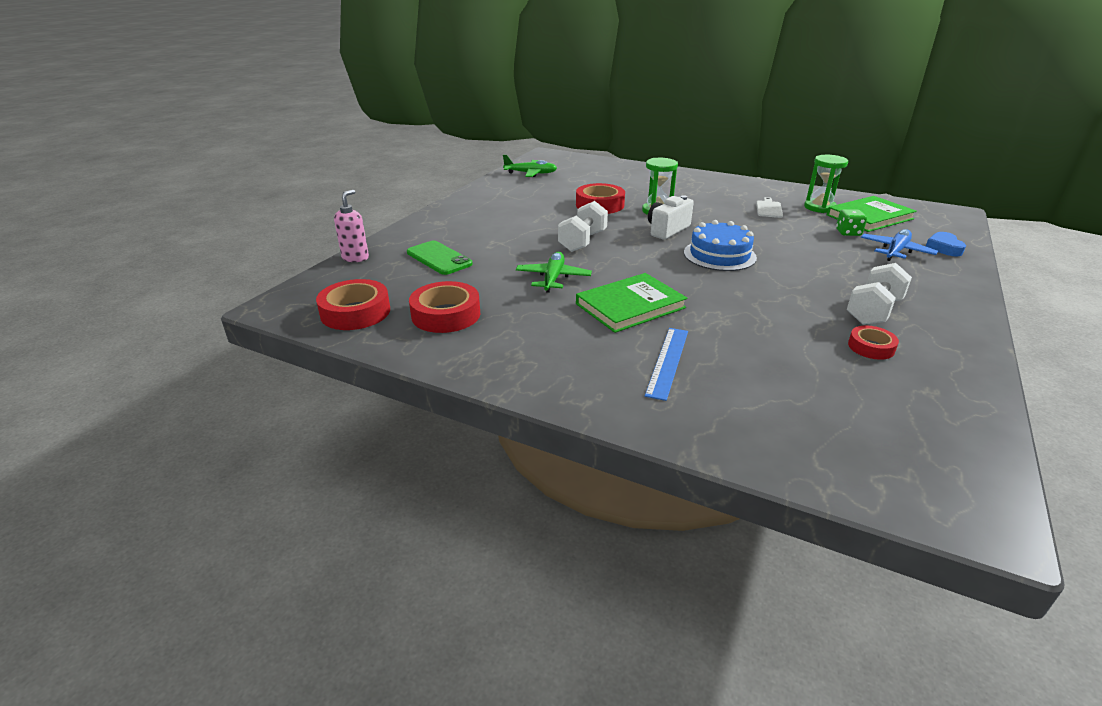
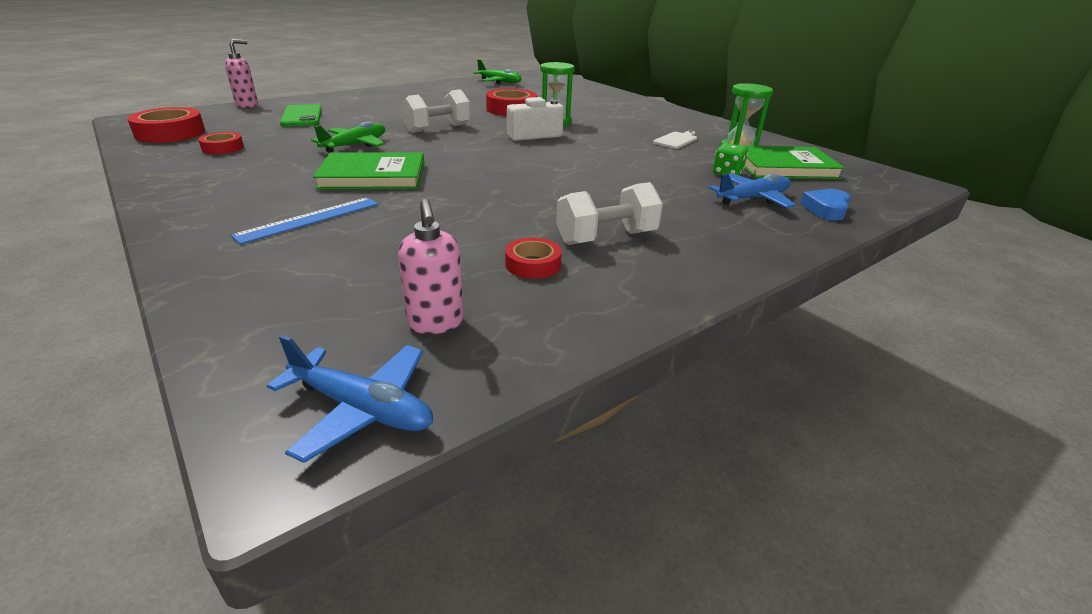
camera: 25 degrees right, 0 degrees up
(446, 314) = (223, 148): red tape -> red tape, size x0.58
(719, 255) = (542, 161): blue cake -> none
(899, 410) = (436, 323): none -> pink soap dispenser
(966, 479) = (362, 409): none -> blue plane

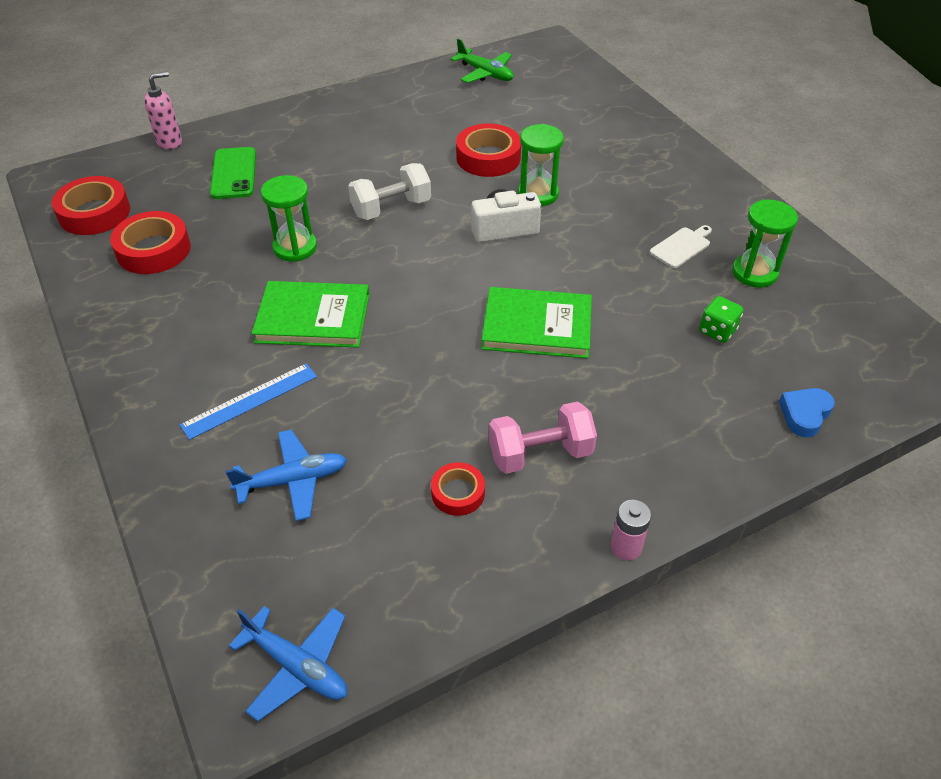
camera: 10 degrees right, 15 degrees up
(223, 148) = (153, 250): red tape -> red tape, size x1.73
(355, 145) = (295, 247): green plane -> green hourglass
(436, 323) = (360, 571): pink soap dispenser -> none
(606, 238) = (540, 453): white dumbbell -> pink dumbbell
(717, 289) = (626, 547): none -> pink battery
(753, 199) = (727, 388): blue plane -> blue plane (293, 480)
(784, 167) = (796, 319): green book -> green book (537, 326)

